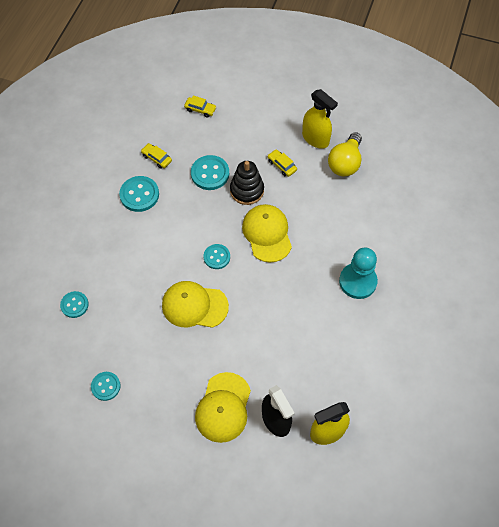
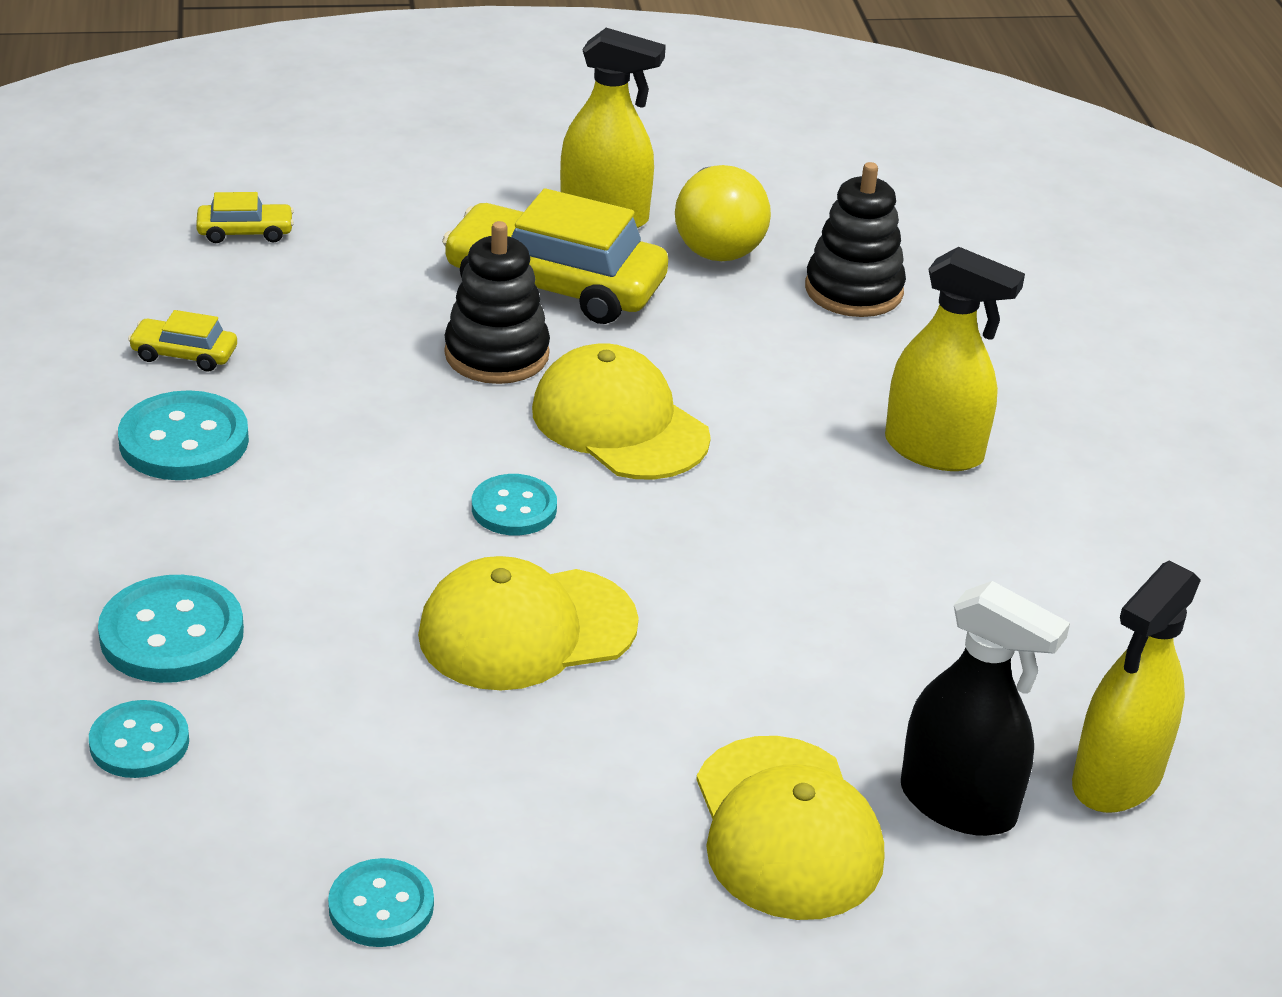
camera: 30 degrees left, 25 degrees down
(210, 173) = (366, 347): turquoise button -> turquoise button (172, 634)
(282, 165) = (555, 285): yellow car -> yellow car, size x2.23
(357, 281) = (934, 450): turquoise pawn -> yellow spray bottle
(377, 201) = (853, 290): none -> black stacking toy

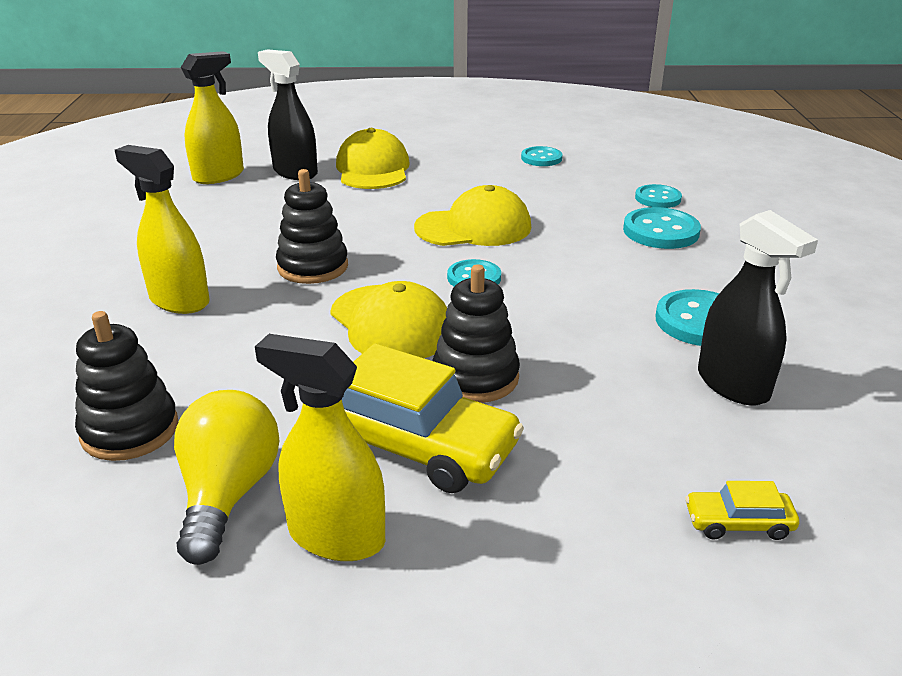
camera: 170 degrees left, 5 degrees down
(184, 354) = (733, 385): yellow car -> black spray bottle
(776, 521) = (313, 267): none -> black stacking toy

